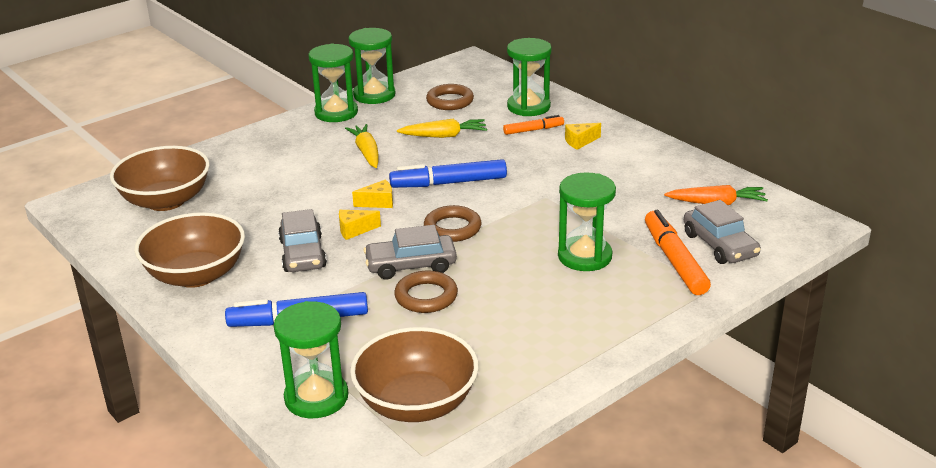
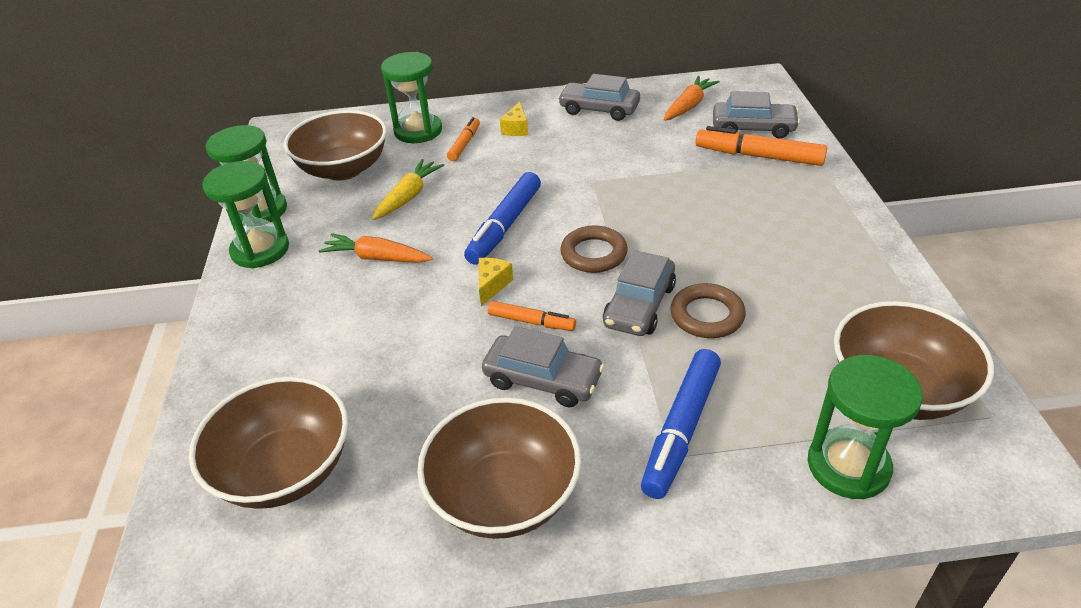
camera: 55 degrees left, 10 degrees up
(354, 230) = (531, 322): yellow cheese -> orange marker
(366, 152) = (377, 258): yellow carrot -> orange carrot
(450, 101) = (344, 169): brown ring -> brown bowl
(584, 256) = (714, 197): green hourglass -> none
(655, 165) = (599, 109): none -> grey car

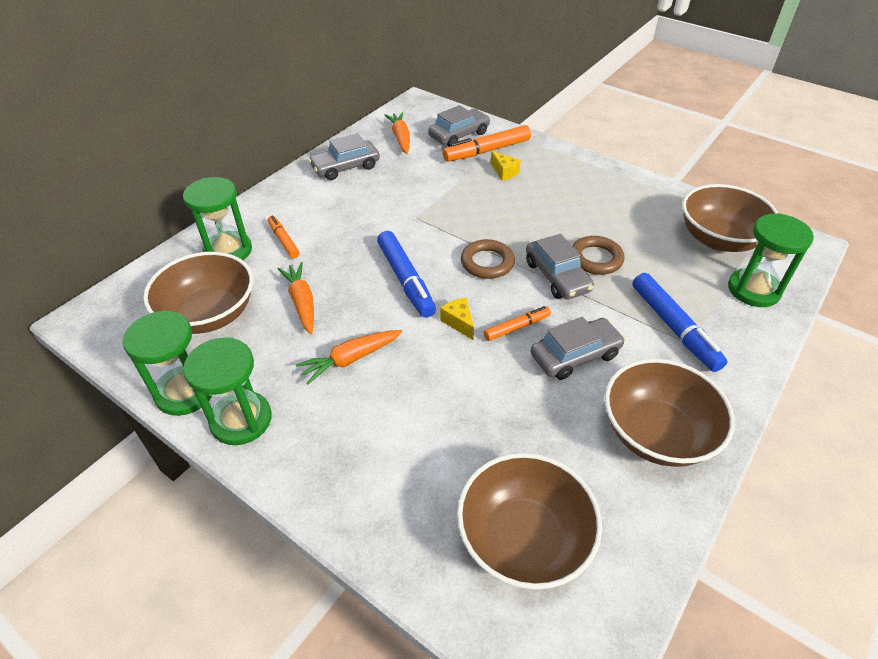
camera: 50 degrees left, 5 degrees up
(408, 197) = (302, 303): yellow carrot -> orange carrot
(516, 129) = (306, 209): yellow cheese -> yellow cheese (504, 172)

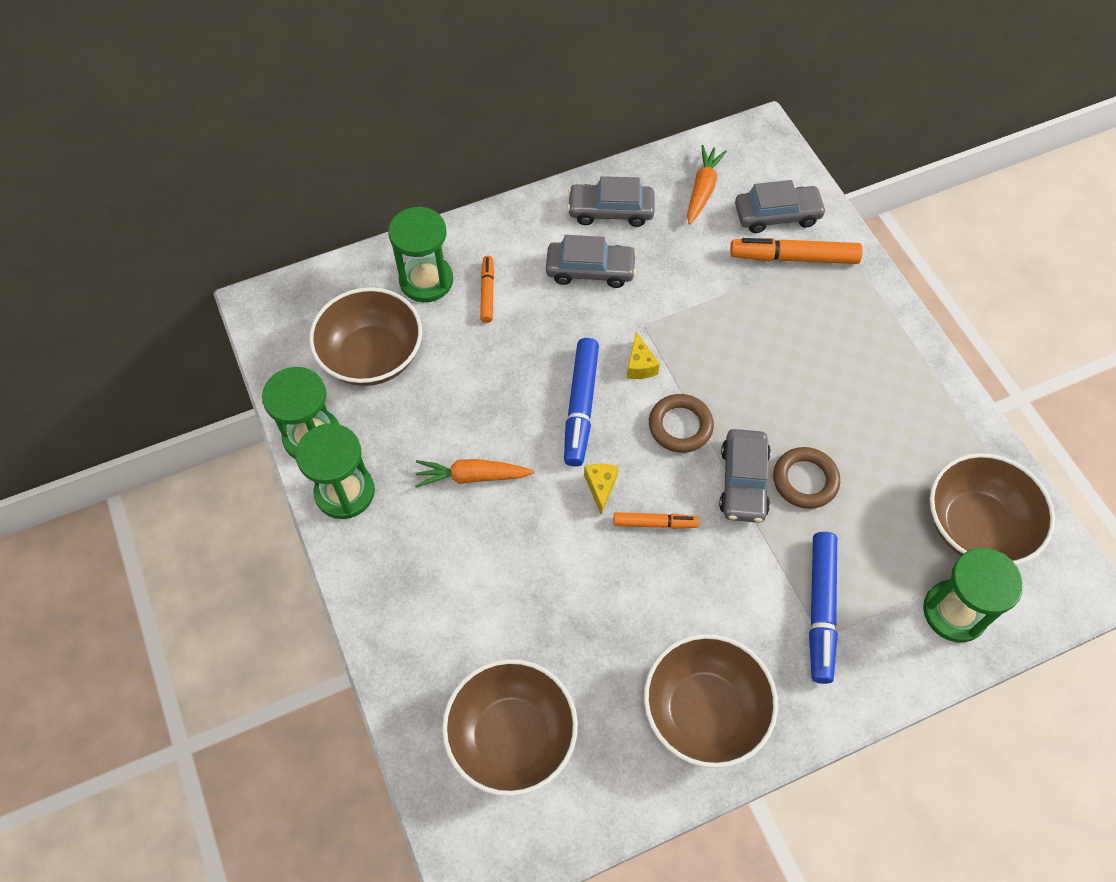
camera: 30 degrees right, 15 degrees up
(302, 303) = (463, 385): orange carrot -> none
(504, 172) = (791, 302): yellow cheese -> yellow cheese (640, 365)
(575, 355) = (690, 586): grey car -> grey car (590, 270)

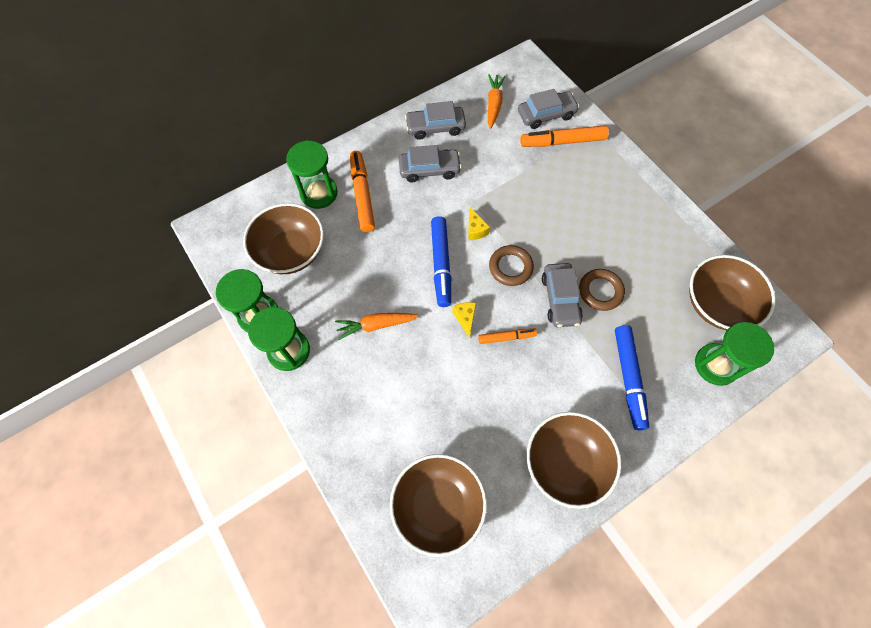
camera: 10 degrees left, 5 degrees up
(487, 292) = (362, 195): orange marker -> orange marker, size x1.74

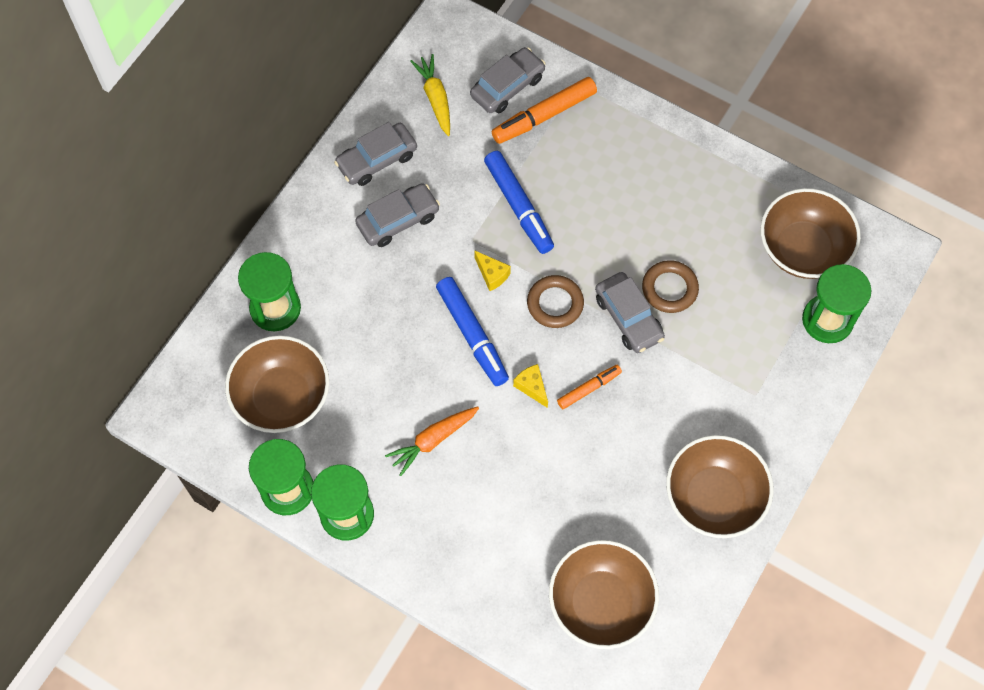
camera: 25 degrees left, 0 degrees up
(362, 195) = (332, 288): orange marker -> none
(493, 105) = (435, 99): orange carrot -> yellow carrot
(628, 378) = (741, 376): blue marker -> blue marker (518, 206)

